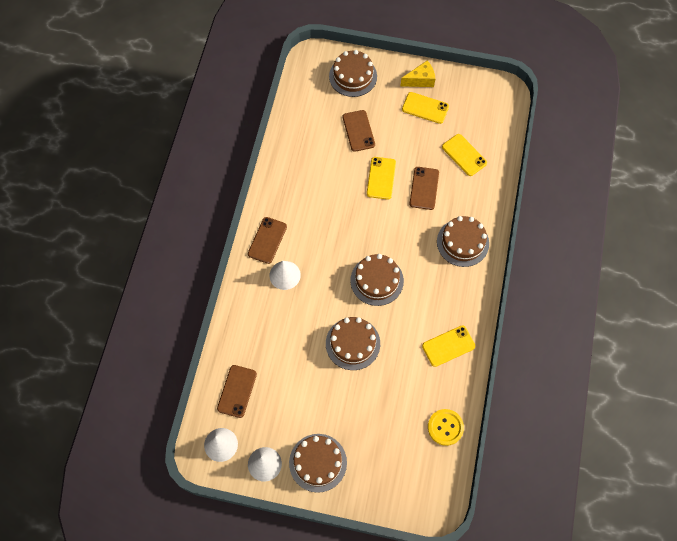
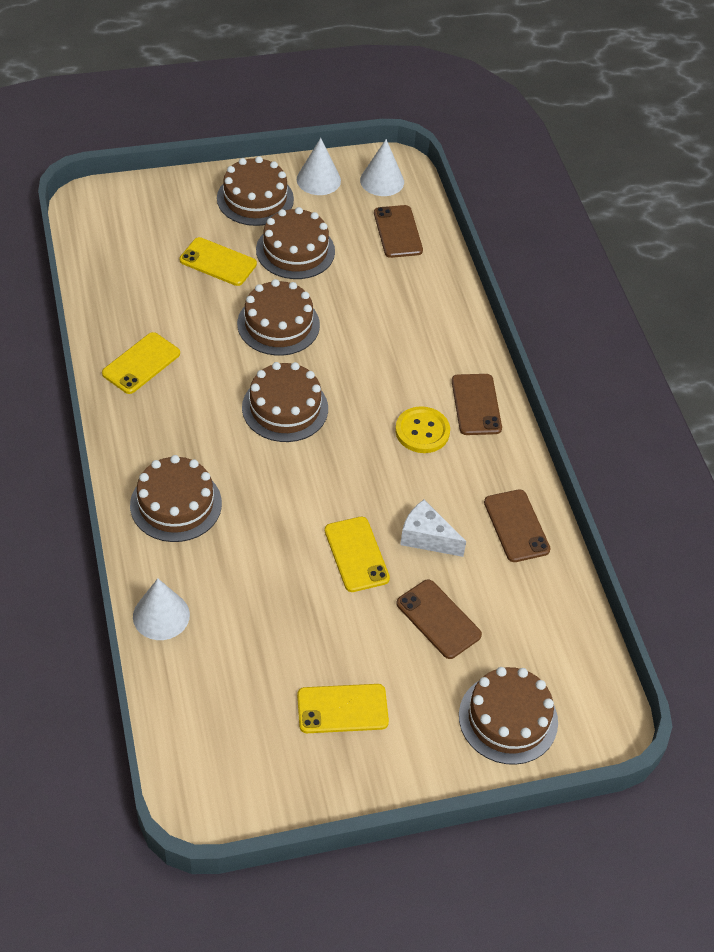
camera: 150 degrees right, 15 degrees down
(285, 275) = (421, 371): white cone -> white cone (161, 615)
(313, 401) = (295, 250): none -> brown cake
(340, 173) = (427, 538): none -> white cheese
(420, 80) = (378, 762): yellow cheese -> none
(424, 188) = (276, 564): brown phone -> brown phone (516, 526)
(445, 427) = (108, 277): yellow button -> yellow button (422, 431)
(464, 155) = (232, 647): yellow phone -> yellow phone (218, 262)

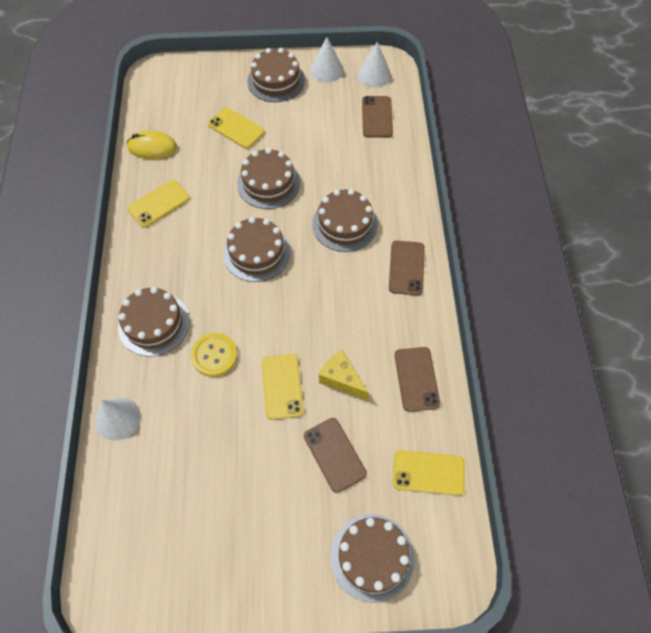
camera: 15 degrees right, 10 degrees up
(112, 296) = (152, 147): none -> yellow mouse
(295, 250) = (296, 125): brown cake -> brown cake (344, 224)
(342, 709) = (238, 525): yellow phone -> yellow phone (428, 472)
(422, 431) = (358, 285): yellow button -> yellow button (214, 355)
(427, 538) = (341, 379): white cheese -> yellow cheese

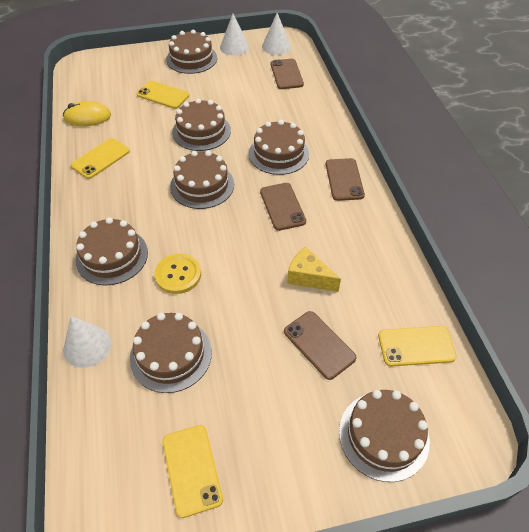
camera: 10 degrees left, 10 degrees down
(193, 441) = (171, 354): none -> brown cake
(282, 386) = (251, 292): yellow phone -> yellow phone (192, 469)
(416, 379) = (380, 266): brown phone -> brown phone (282, 206)

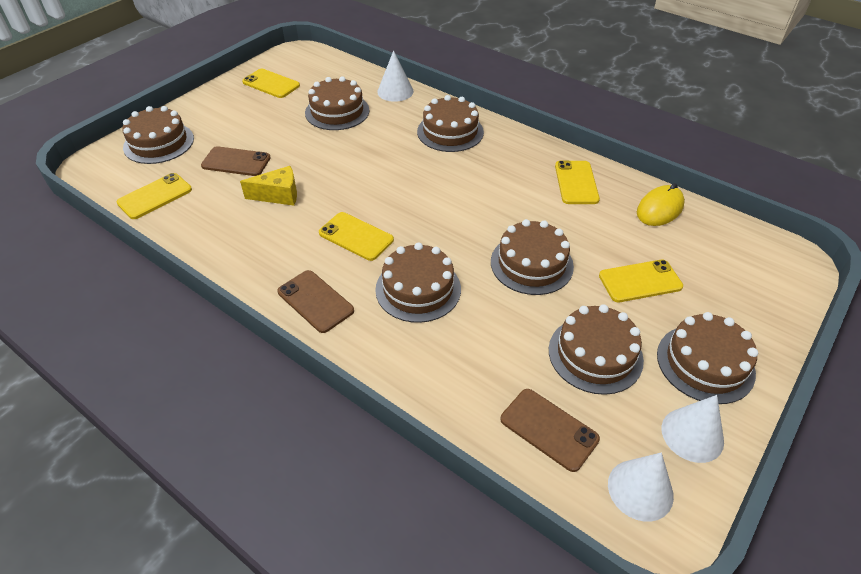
camera: 140 degrees right, 5 degrees down
(178, 274) = (386, 146): yellow button -> none
(202, 185) = (453, 212): brown cake -> brown cake (595, 354)
(282, 206) = (356, 236): brown phone -> yellow phone

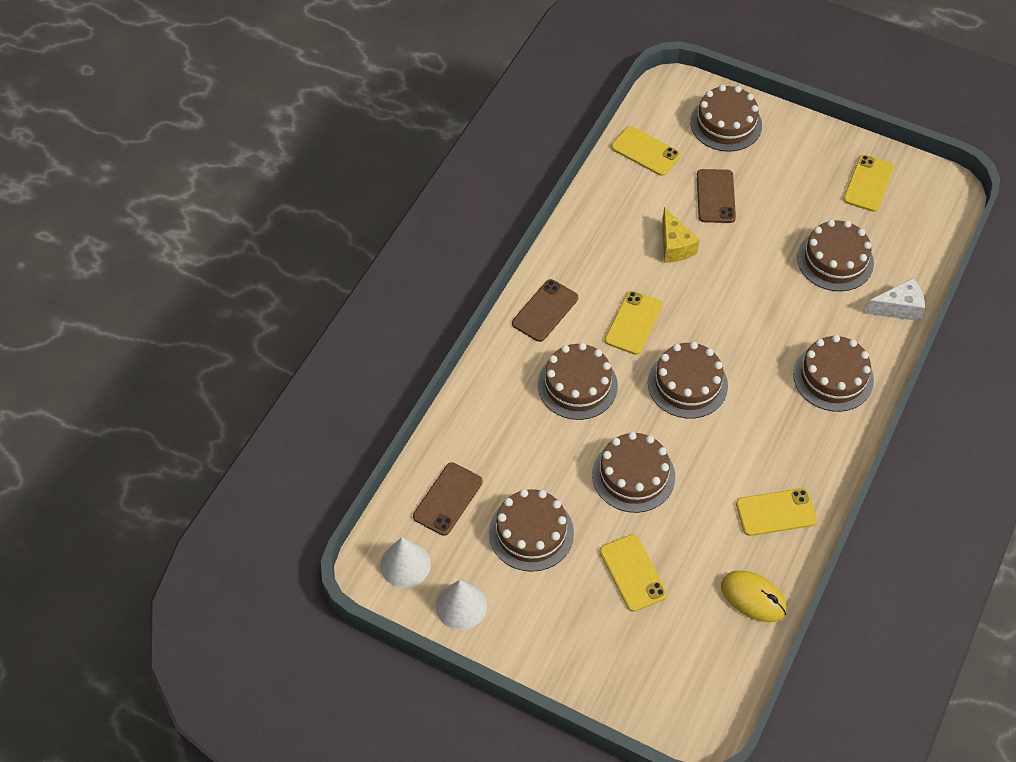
camera: 80 degrees right, 10 degrees up
(395, 91) = (898, 308): white cone -> white cheese
(705, 363) = (539, 623): brown cake -> brown cake (687, 384)

